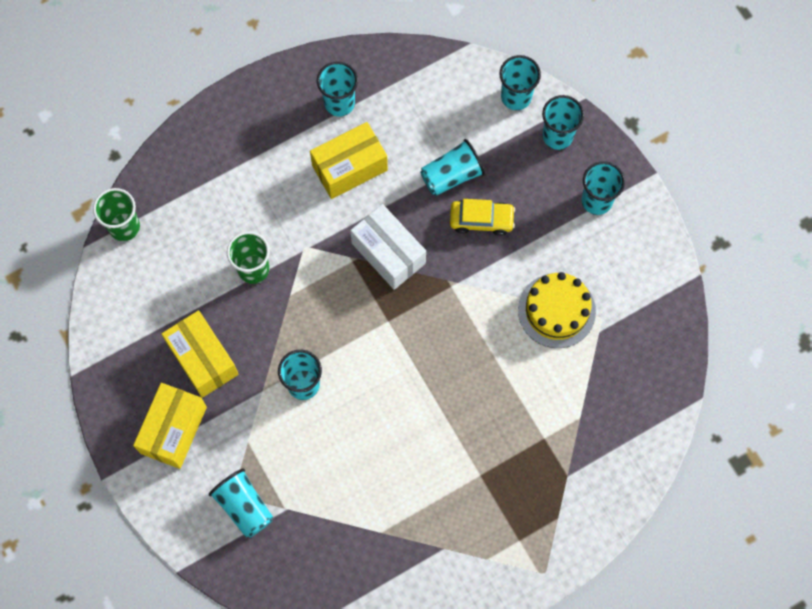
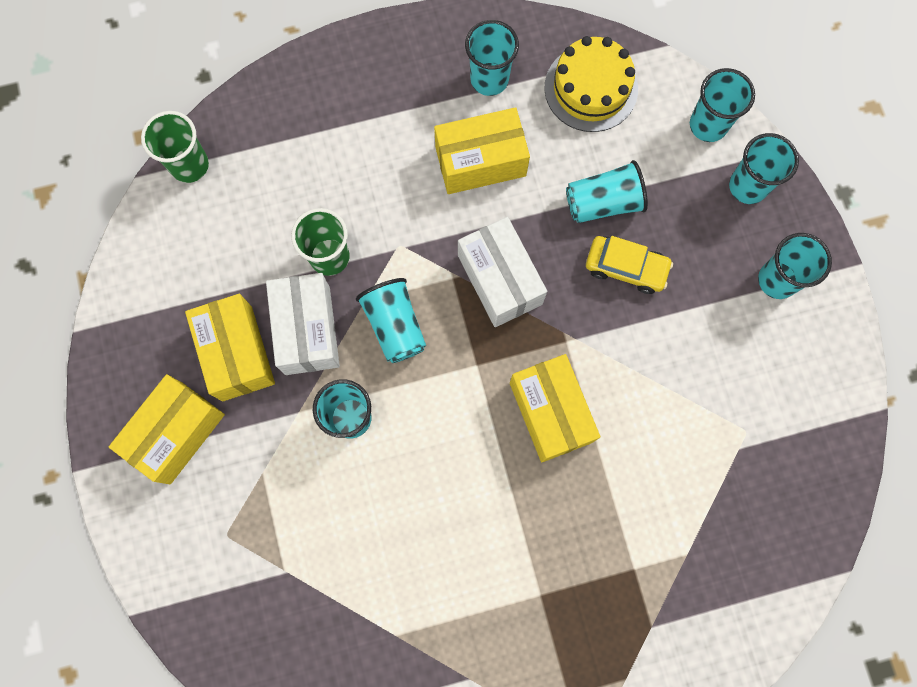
camera: 15 degrees right, 5 degrees up
(244, 506) = (235, 554): turquoise cup -> turquoise cup (395, 325)
(252, 328) = (307, 330): none -> white box
(452, 341) = (550, 412): none -> yellow box
(556, 310) = (691, 407): yellow cake -> yellow cake (591, 88)

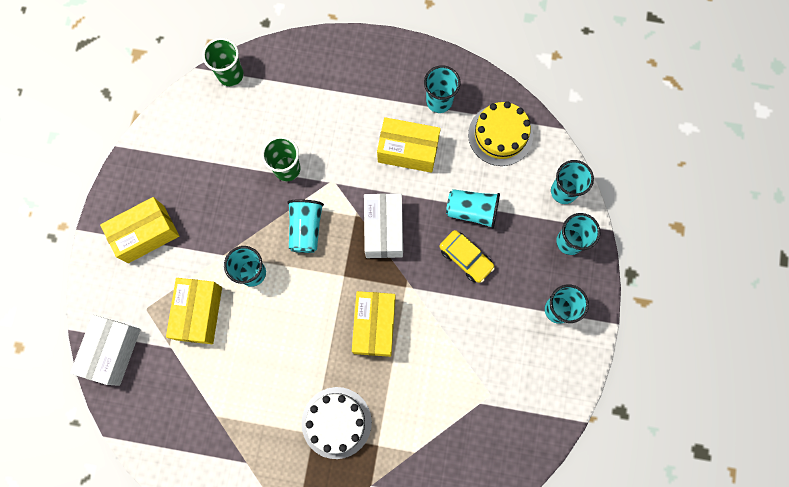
camera: 25 degrees right, 0 degrees up
(237, 353) = (204, 202): yellow box -> yellow box (199, 313)
(307, 330) = (252, 208): white box -> white box (113, 351)
(564, 565) = (336, 422): none -> white cake

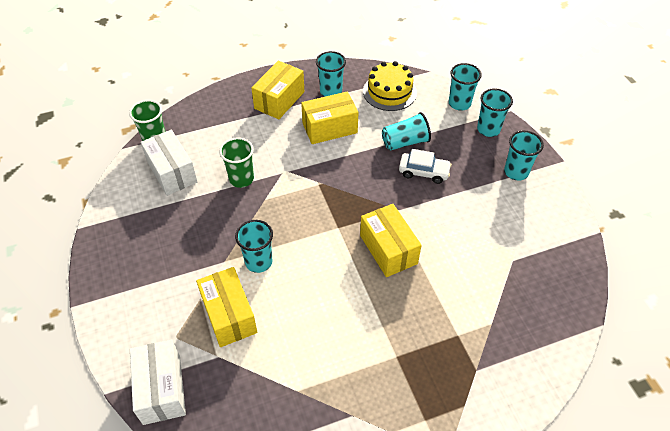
camera: 30 degrees left, 25 degrees down
(146, 234) = (142, 279): yellow box -> yellow box (279, 100)
(306, 229) = (284, 211): turquoise cup -> none
(336, 422) = (409, 336): white cake -> none
(383, 230) = (347, 183): white box -> white box (172, 172)
(466, 258) = (424, 172): yellow car -> white car

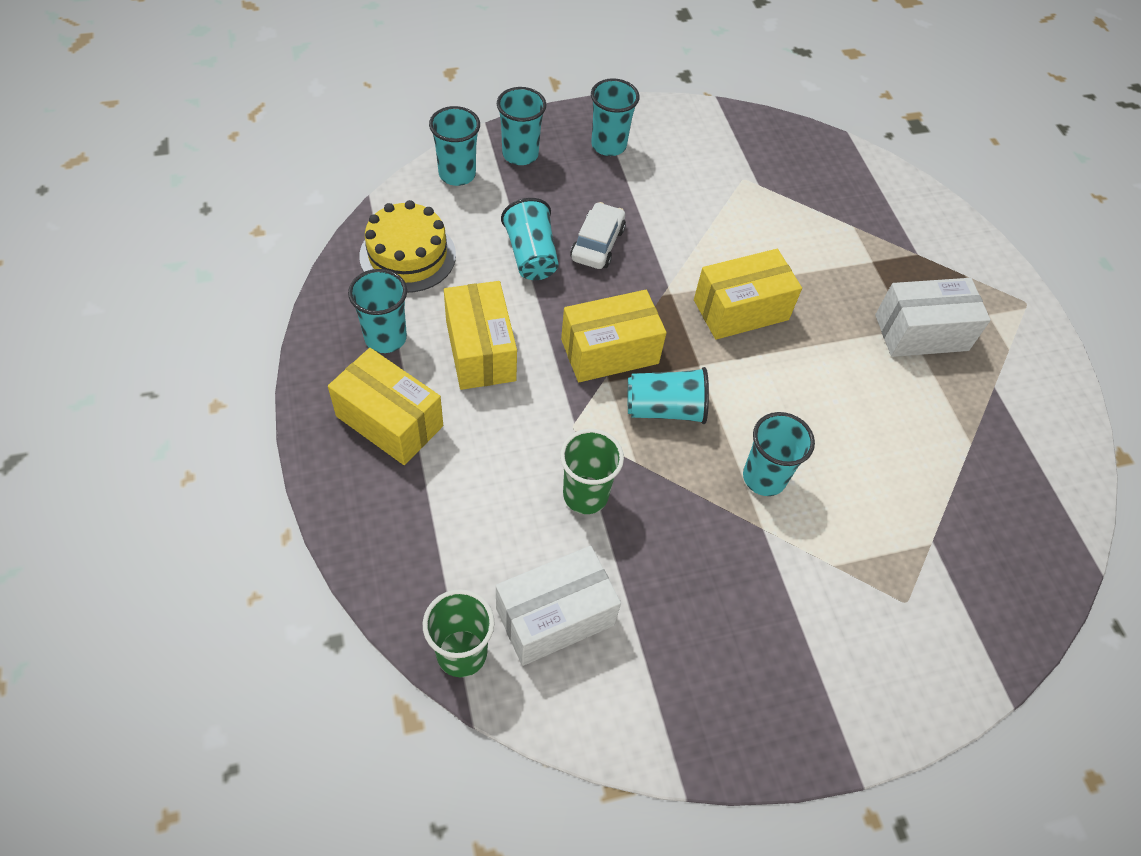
camera: 90 degrees left, 5 degrees up
(162, 389) = (994, 620): white box -> white box (921, 332)
(229, 315) = (863, 523): yellow box -> yellow box (609, 351)
(302, 211) = (665, 409): none -> turquoise cup

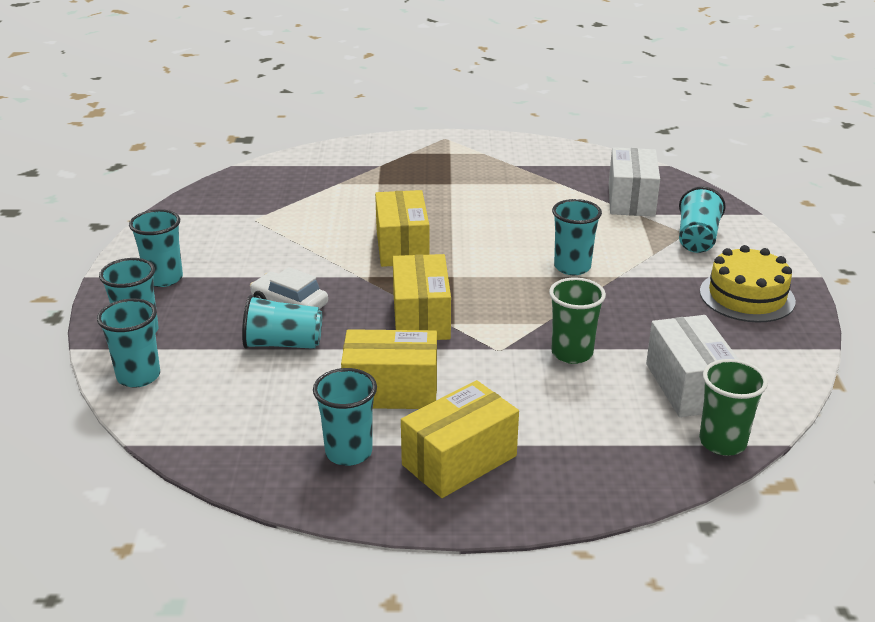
camera: 70 degrees left, 25 degrees down
(407, 255) = (239, 424): yellow cake -> yellow cake (747, 296)
(665, 409) = (493, 300): turquoise cup -> turquoise cup (697, 238)
(921, 332) = (456, 179): white box -> white box (631, 199)

